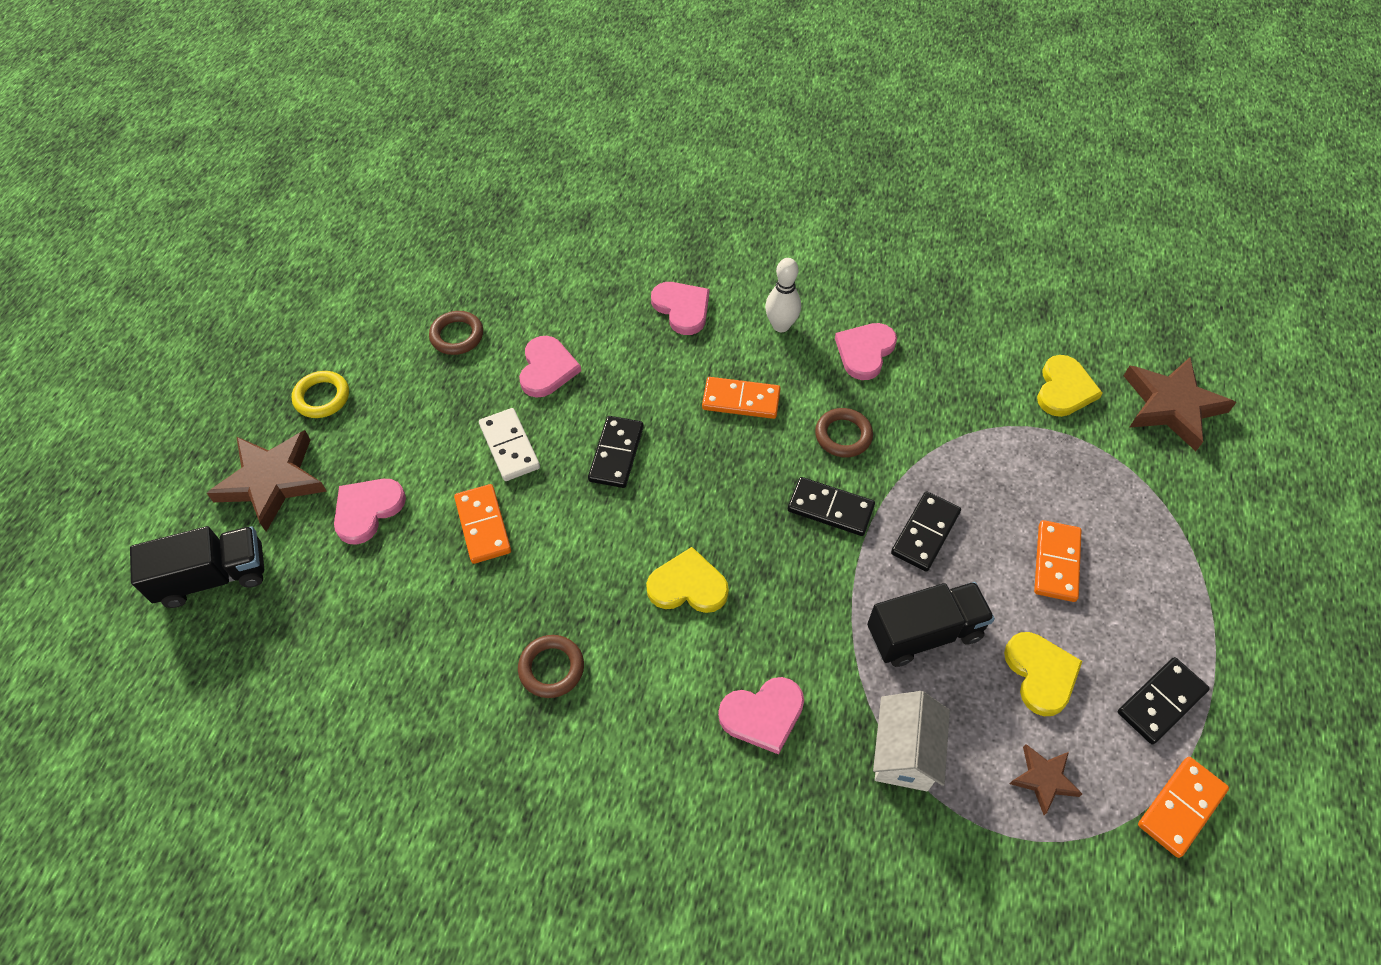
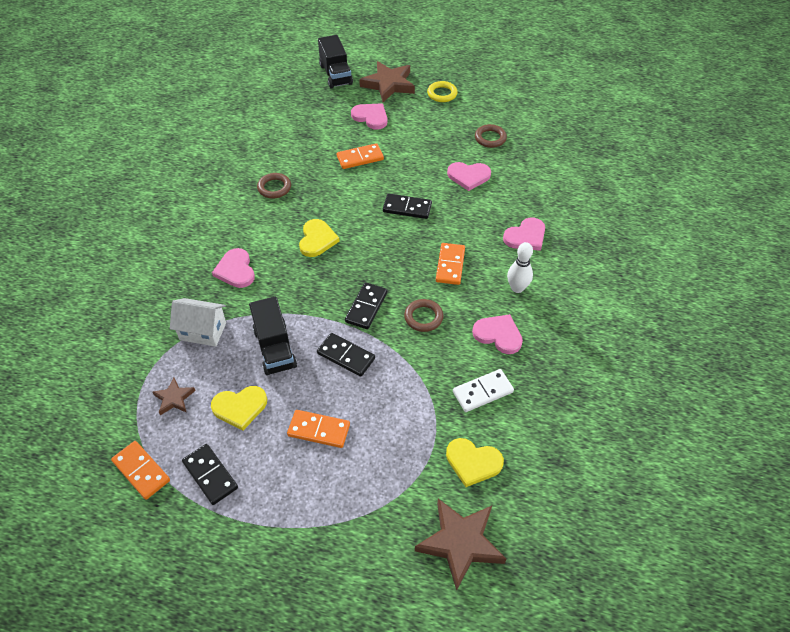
camera: 90 degrees right, 5 degrees down
(510, 446) = (411, 164): white domino -> white domino (482, 392)

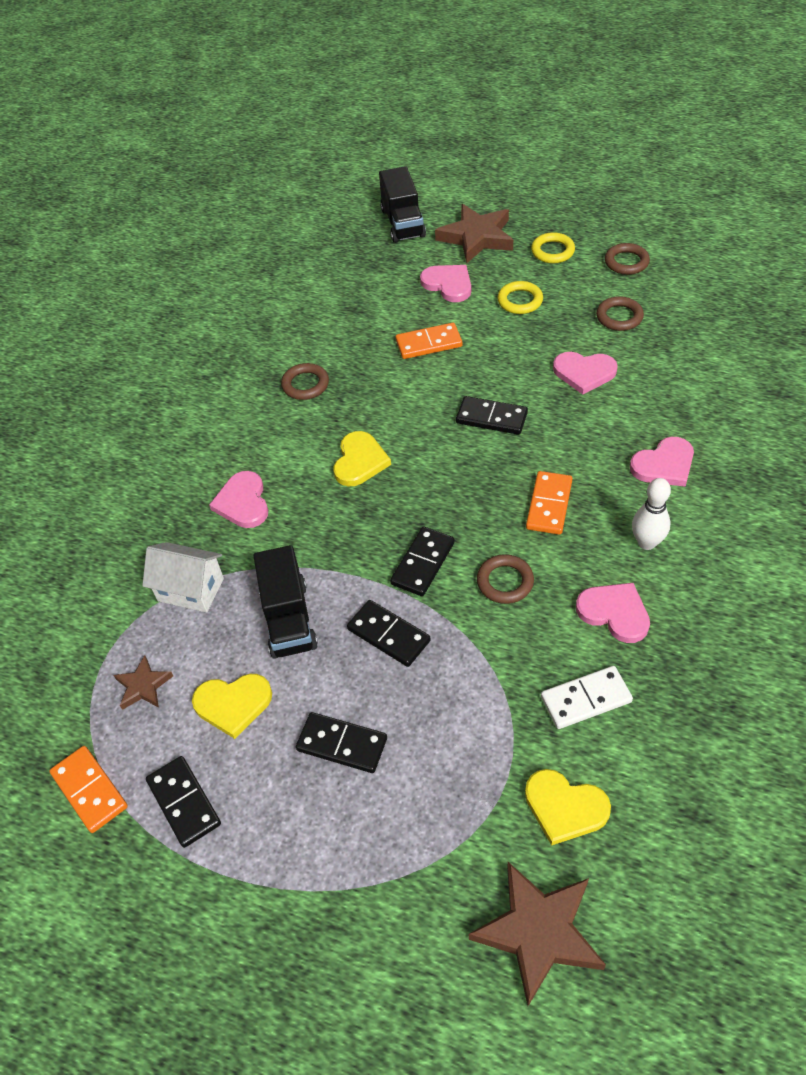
camera: 10 degrees right, 0 degrees up
(319, 430) = (342, 744): orange domino -> black domino
(421, 128) = (520, 301): none -> yellow ring
(493, 101) = (626, 262): none -> brown ring

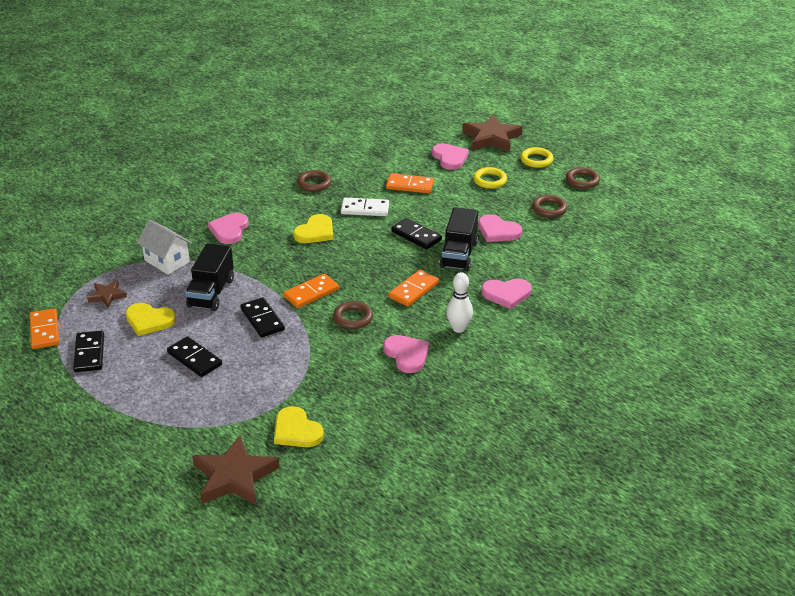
camera: 20 degrees right, 15 degrees down
(402, 223) = (448, 116): black truck -> black truck (459, 254)
(422, 563) = (311, 293): black domino -> orange domino
(586, 699) = (352, 388): white domino -> white domino (365, 209)

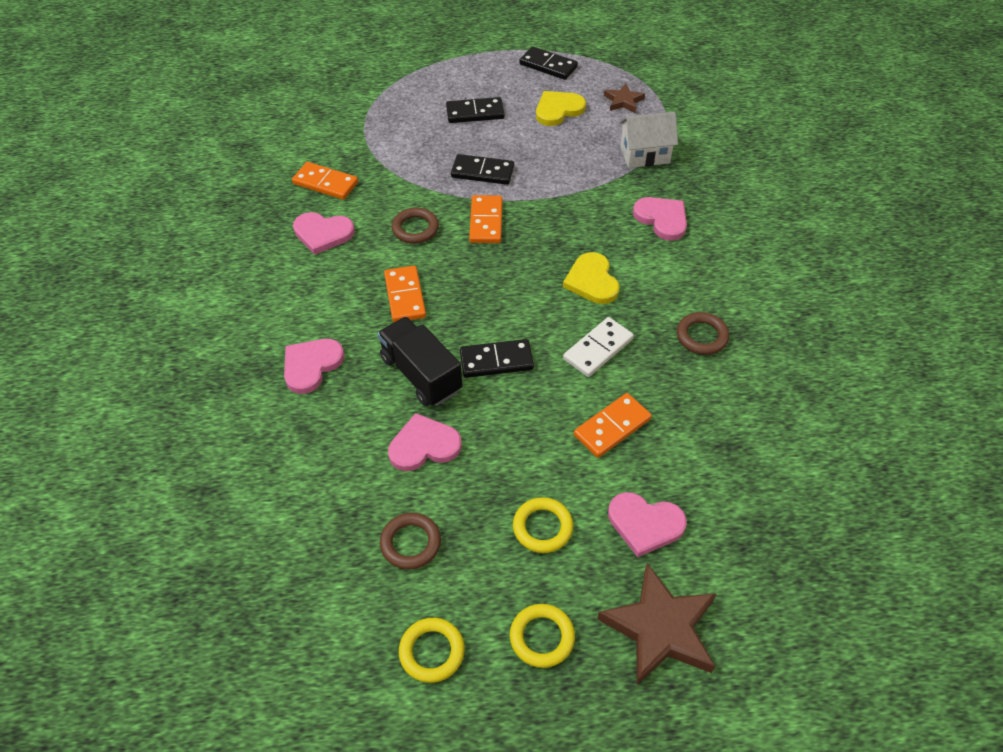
camera: 130 degrees right, 15 degrees up
(45, 331) = (606, 55): orange domino -> orange domino (325, 183)
(211, 293) = (560, 160): black truck -> none
(234, 476) = (320, 78): brown star -> none
(296, 430) = (323, 126): yellow heart -> none
(459, 328) = (310, 291): white bowling pin -> none
(582, 180) = (432, 652): brown ring -> yellow ring

